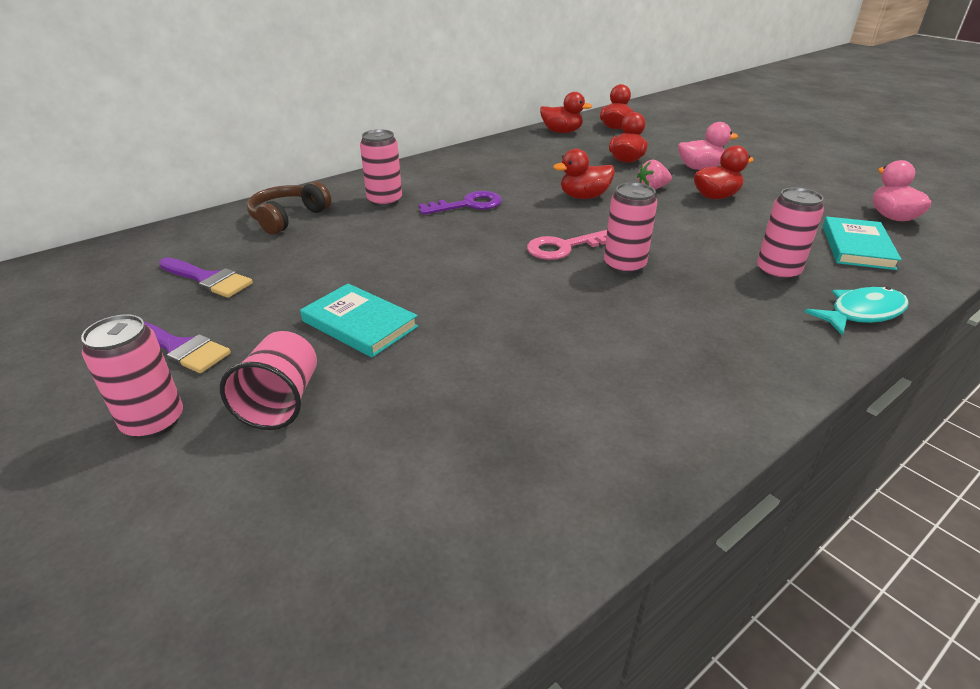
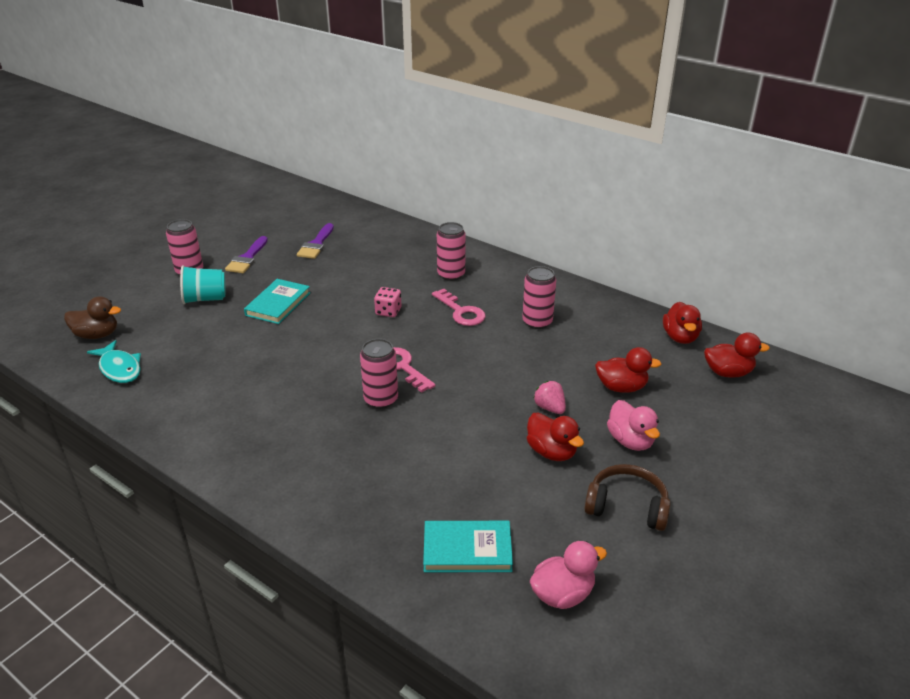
camera: 75 degrees right, 0 degrees up
(281, 402) = (205, 299): pink cup -> turquoise cup
(288, 218) = (405, 246): brown headphones -> brown headphones (627, 506)
(308, 578) = (97, 335): none -> brown duck
(440, 244) = (388, 311): none -> pink dice
(468, 205) = (461, 312): purple key -> pink key
(584, 197) = (507, 368): red duck -> none
(777, 271) = (396, 487): pink can -> pink can (537, 322)
(862, 313) = (335, 533): turquoise fish -> turquoise fish (119, 368)

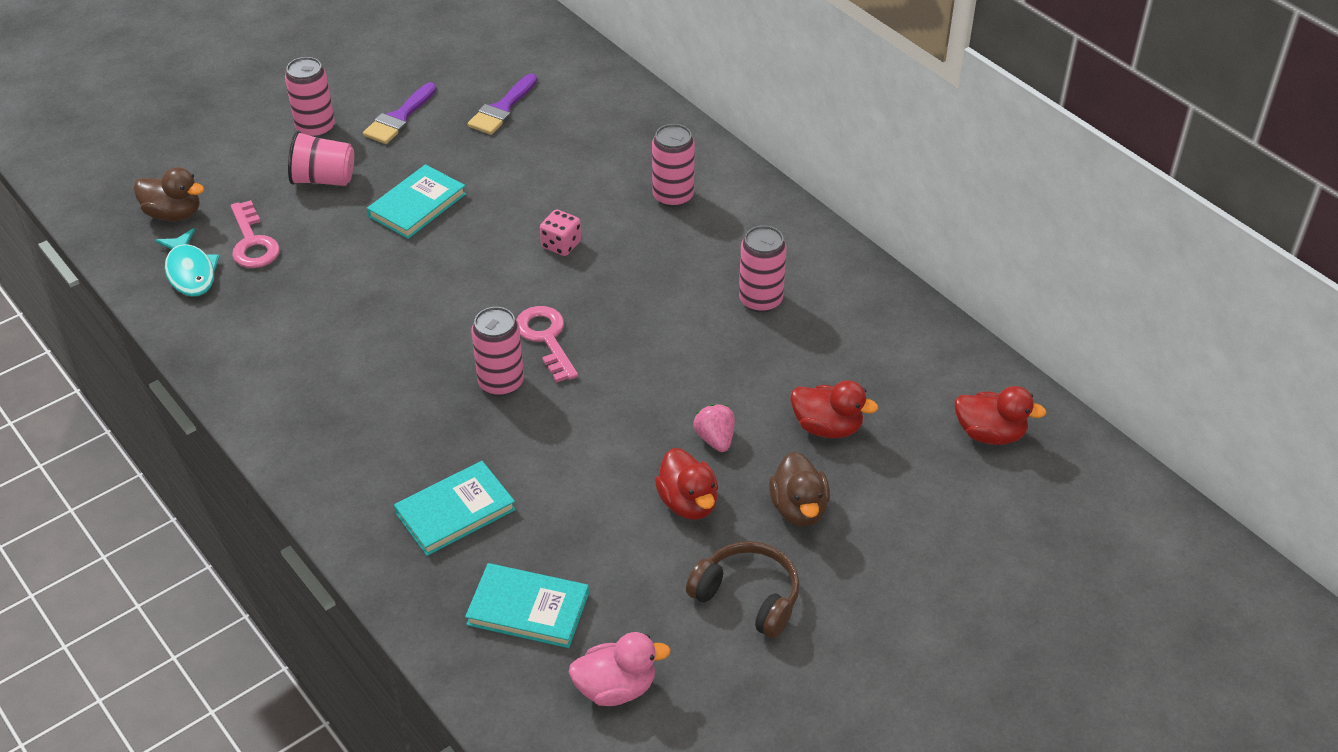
camera: 15 degrees right, 10 degrees up
(205, 299) = (324, 179): turquoise cup -> pink cup
(381, 491) = (455, 511): none -> turquoise book
(461, 312) = (661, 263): pink key -> pink key (252, 242)
(630, 441) = (799, 509): pink duck -> brown duck
(680, 337) = (953, 364): red duck -> none

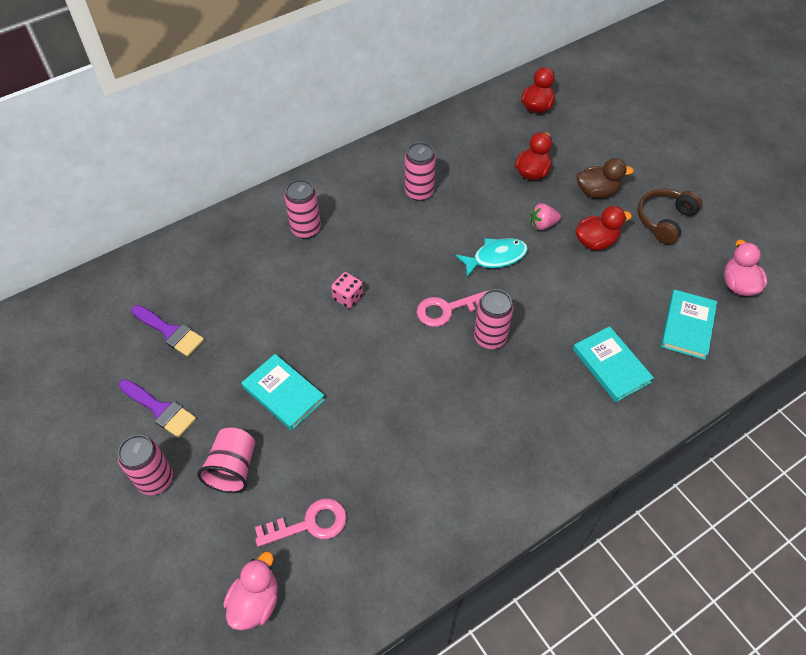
camera: 85 degrees left, 10 degrees up
(174, 214) = (255, 602): brown duck -> pink duck
(190, 272) = (342, 576): turquoise fish -> turquoise fish (495, 257)

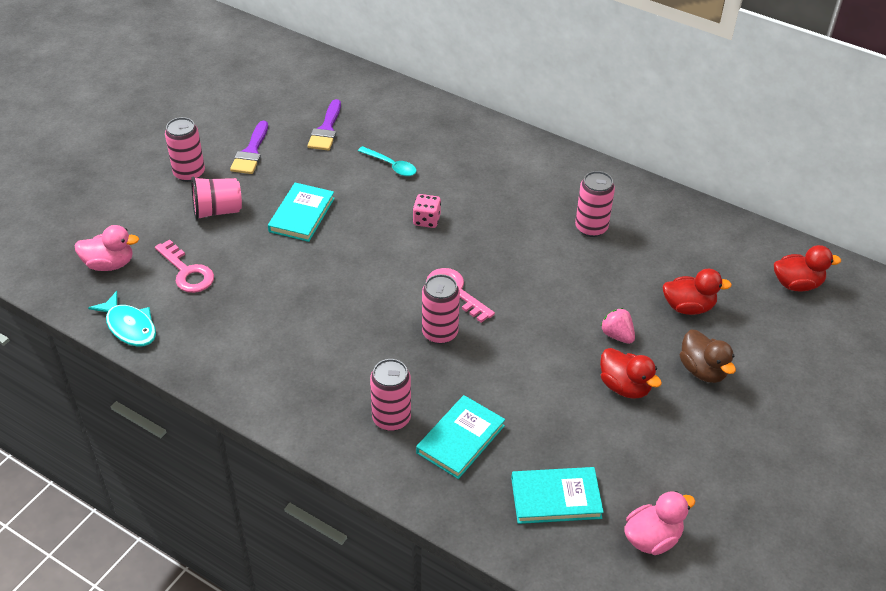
camera: 65 degrees right, 10 degrees down
(258, 298) = (391, 166): none -> turquoise spoon
(306, 229) = (487, 167): pink can -> pink can (391, 418)
(495, 257) = (545, 310): turquoise fish -> turquoise fish (129, 326)
(664, 220) = (705, 444): brown headphones -> none

